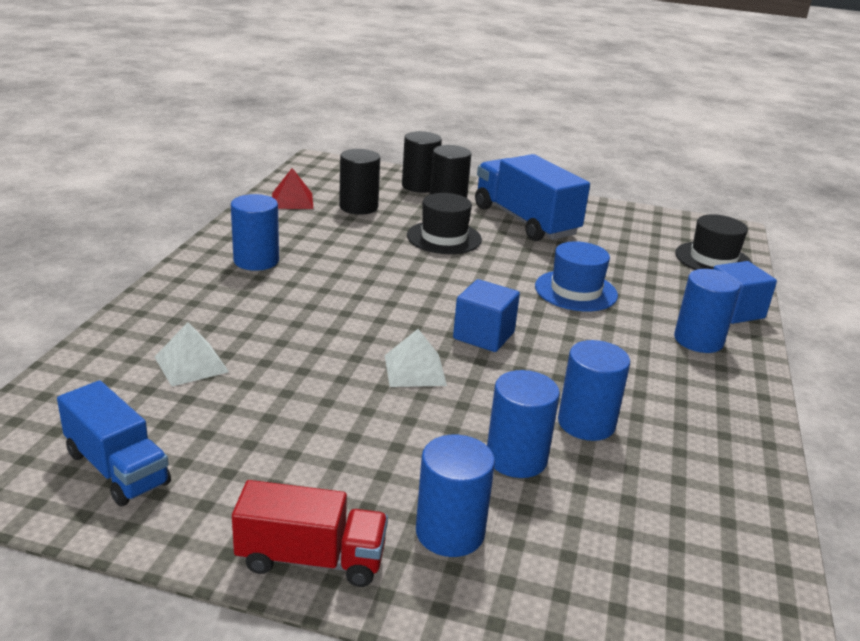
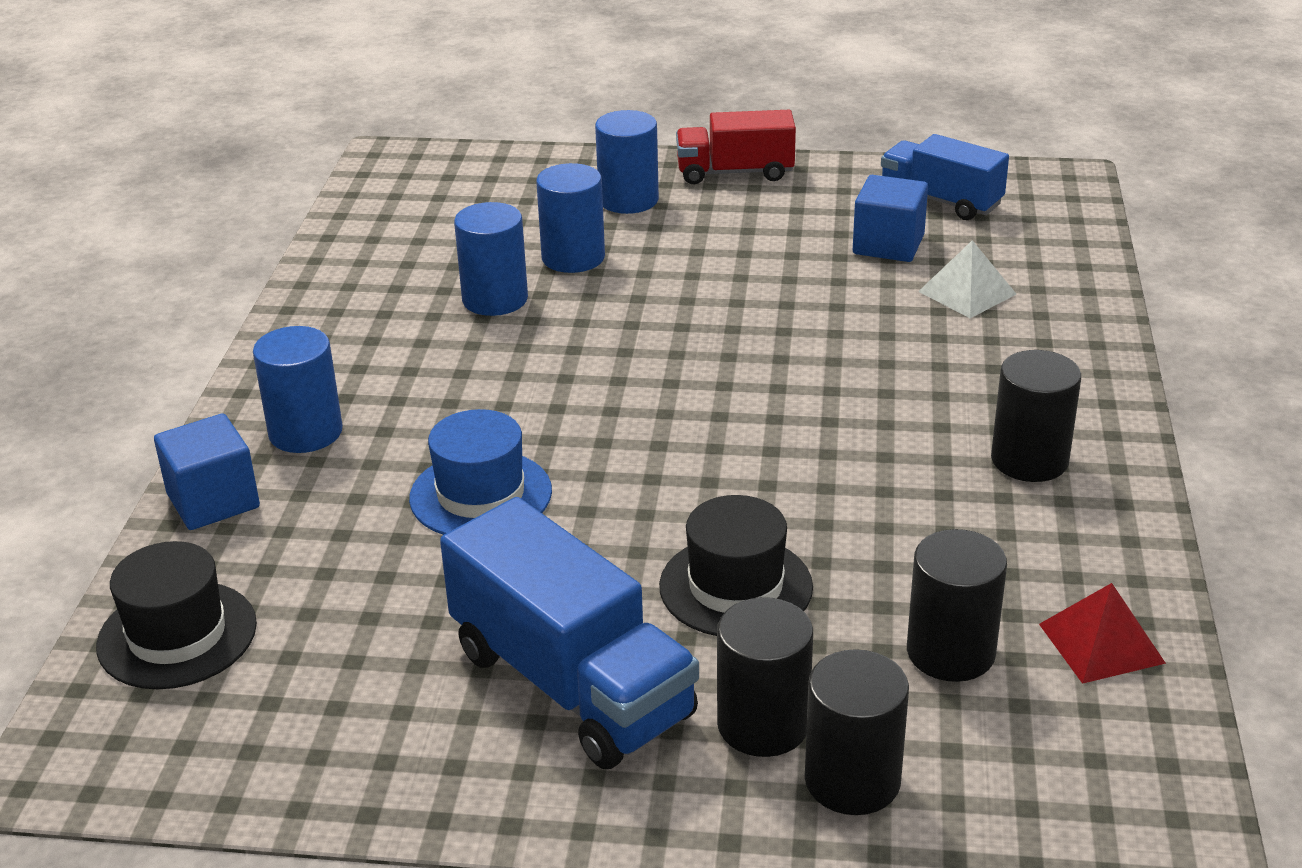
camera: 175 degrees right, 5 degrees up
(256, 261) = (1029, 460): blue cylinder -> black cylinder
(415, 370) = (704, 326): white pyramid -> none
(483, 335) = (625, 387): blue cube -> blue cube (888, 245)

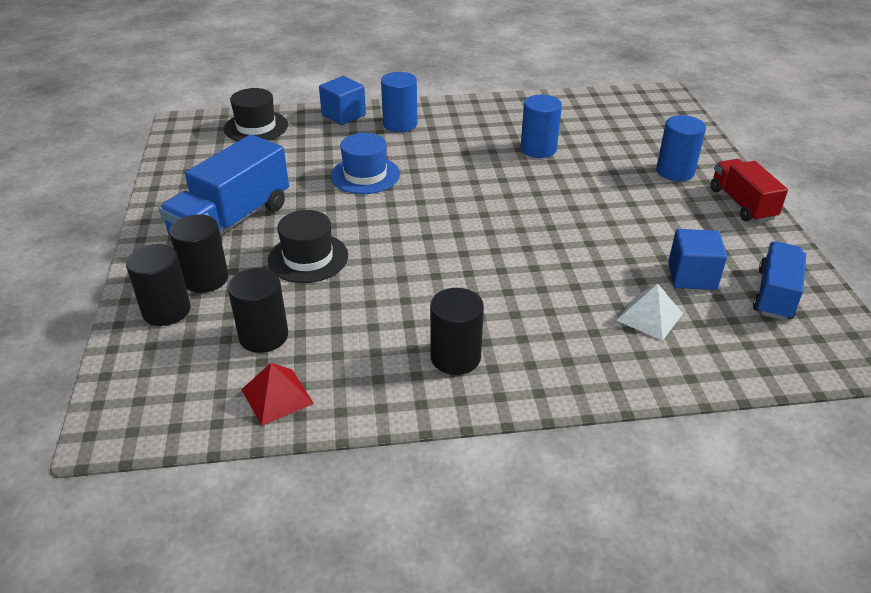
camera: 75 degrees right, 5 degrees up
(573, 257) = (596, 164): blue cylinder -> none

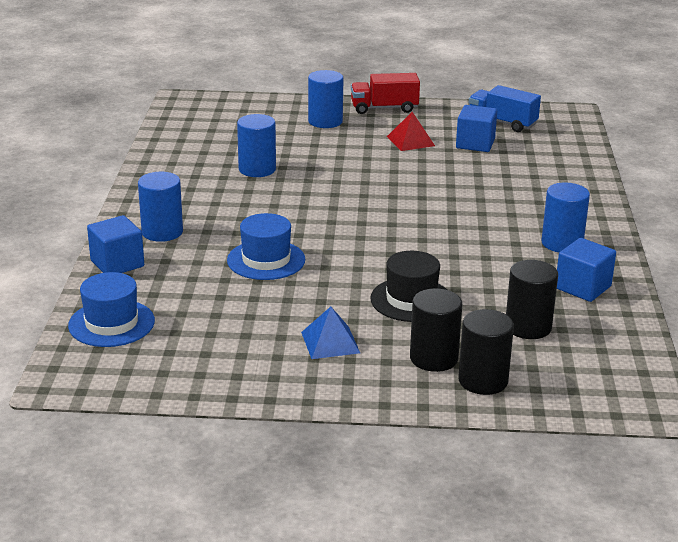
camera: 80 degrees left, 10 degrees down
(232, 221) = (330, 342): blue truck -> blue pyramid
(256, 127) = (111, 323): black hat -> blue hat
(277, 396) = (606, 322): red pyramid -> red pyramid (410, 141)
(353, 376) = (583, 287): none -> blue cube
(455, 357) = (562, 243): black cylinder -> blue cylinder
(649, 317) = (521, 166): white pyramid -> none

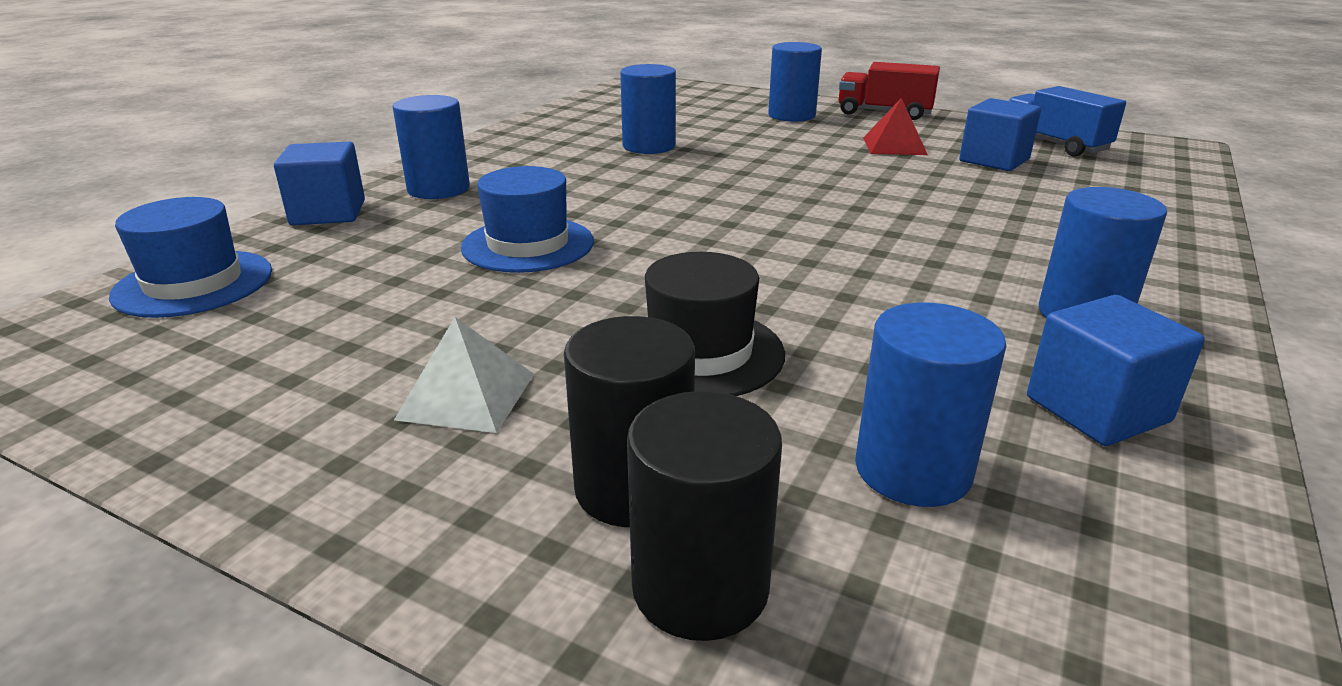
camera: 25 degrees right, 0 degrees up
(330, 342) = (466, 396): blue pyramid -> white pyramid
(528, 327) = (913, 470): black cylinder -> blue cylinder

